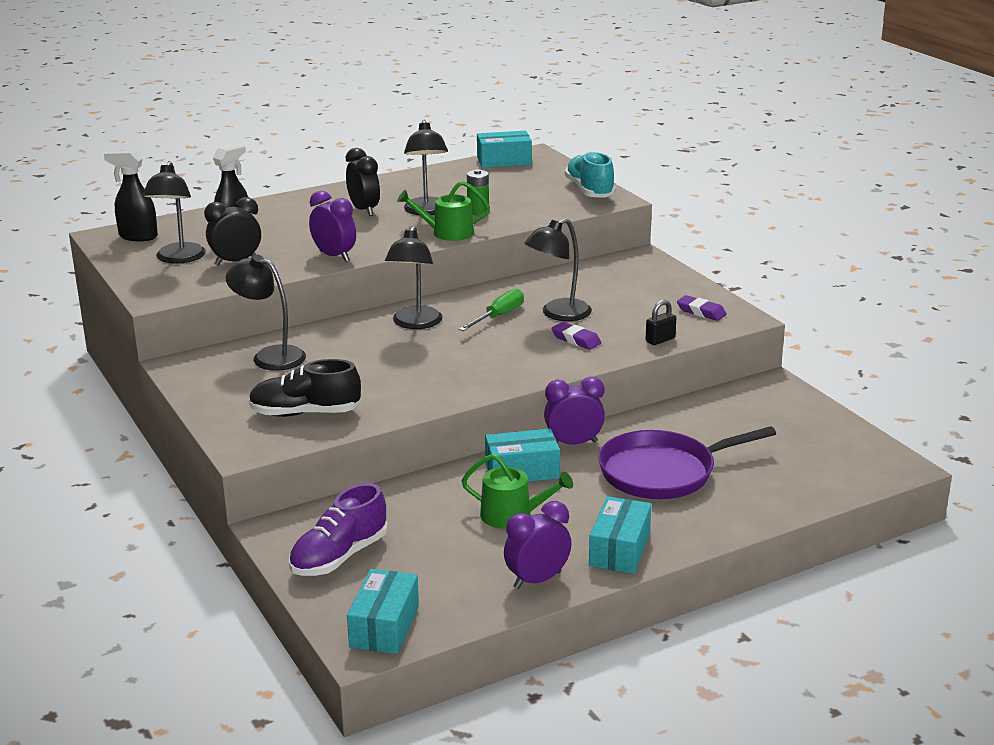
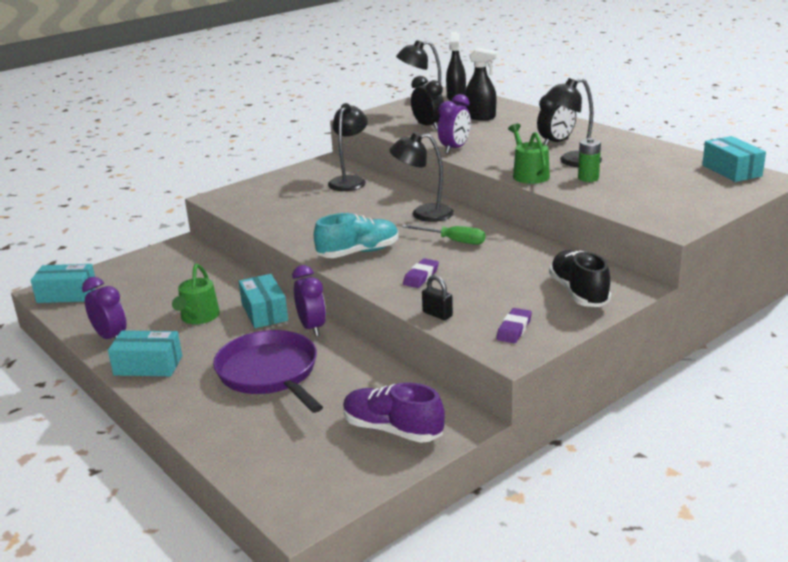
camera: 80 degrees right, 0 degrees up
(305, 413) = (267, 204): black shoe -> black shoe (578, 293)
(339, 557) = (148, 268): purple shoe -> purple shoe (392, 430)
(558, 314) = (470, 263): black lamp -> none
(589, 191) = (687, 213): turquoise shoe -> turquoise shoe (358, 252)

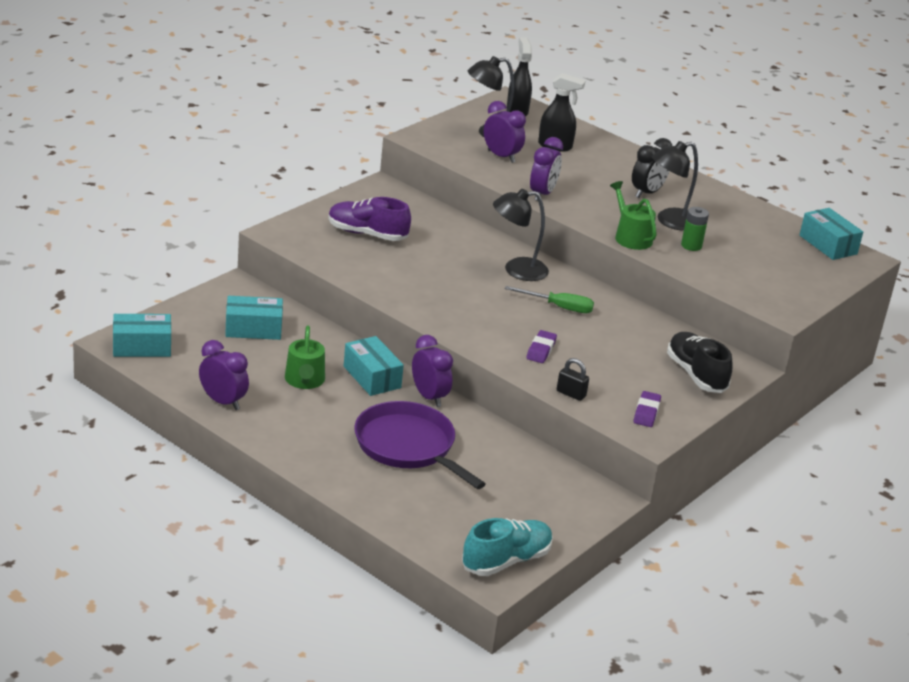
camera: 15 degrees left, 5 degrees up
(148, 366) = (280, 435): turquoise box -> turquoise box (253, 329)
(349, 181) = (419, 218): black lamp -> none
(358, 252) = (467, 317): turquoise shoe -> turquoise shoe (506, 561)
(392, 430) = (546, 505): purple shoe -> purple shoe (367, 234)
(428, 126) = (501, 156): black clock -> purple clock

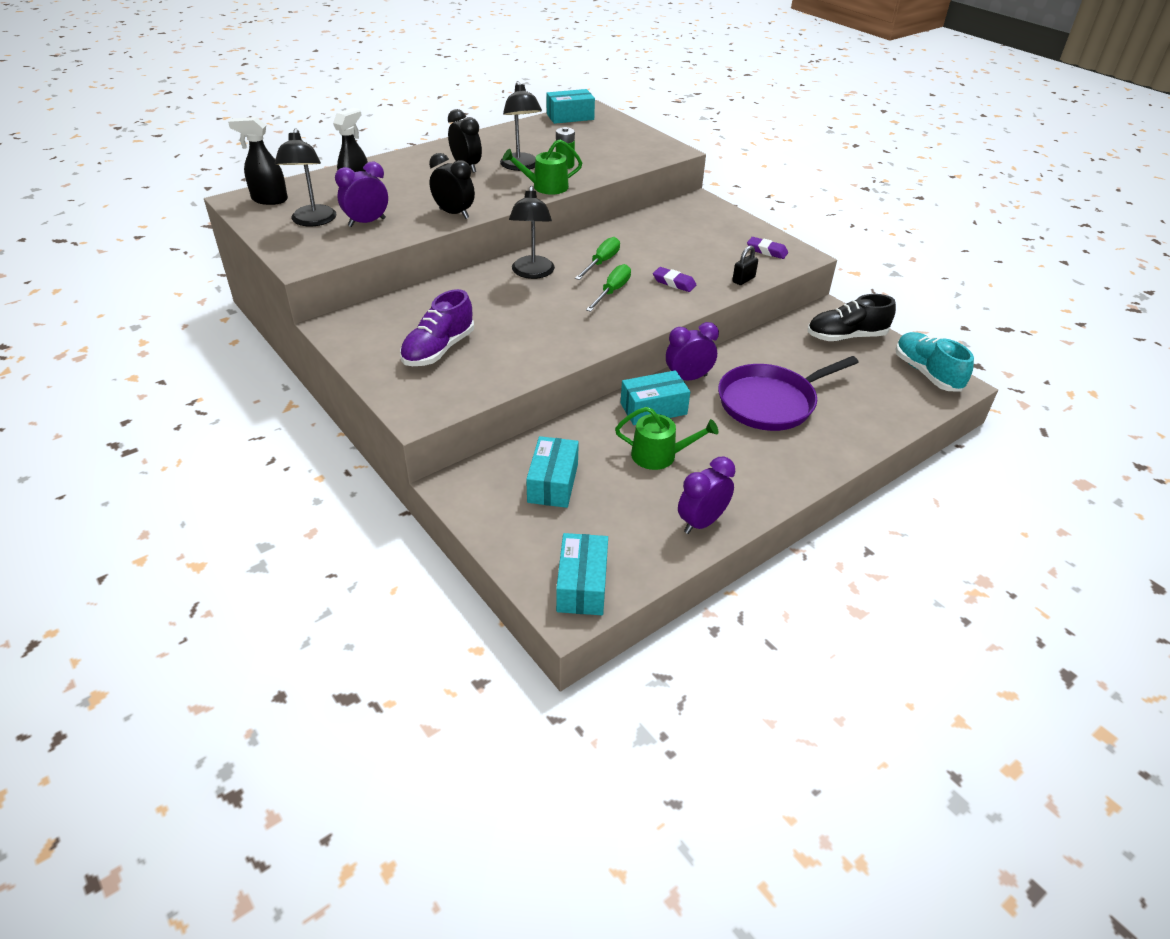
camera: 75 degrees left, 10 degrees up
(504, 314) = (612, 291): none -> green screwdriver
(542, 194) = (454, 214): purple clock -> black clock
(696, 374) = (709, 221): black shoe -> black shoe (846, 337)

